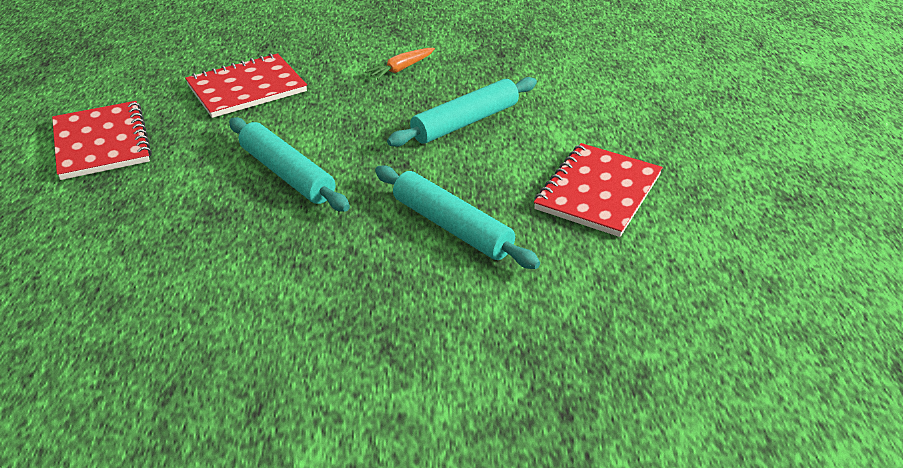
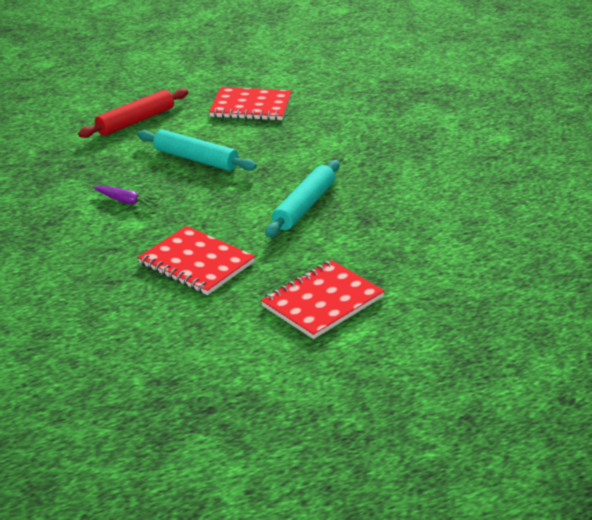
camera: 110 degrees left, 5 degrees down
(401, 69) = (126, 201): orange carrot -> purple carrot
(451, 227) = (317, 140): turquoise rolling pin -> none
(596, 98) = (136, 121): none -> red rolling pin

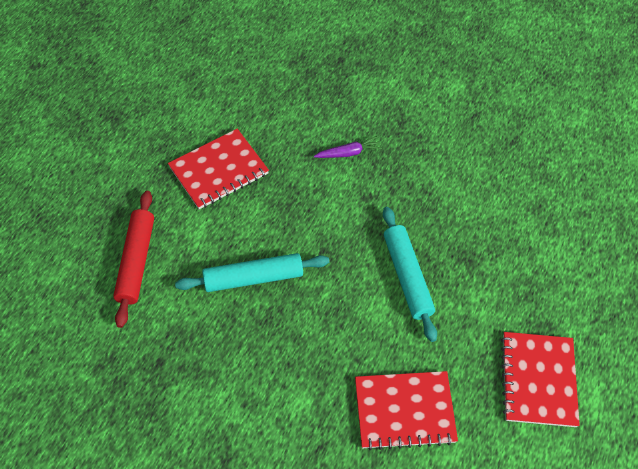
camera: 45 degrees left, 25 degrees up
(126, 201) = (258, 379): purple carrot -> purple carrot (348, 153)

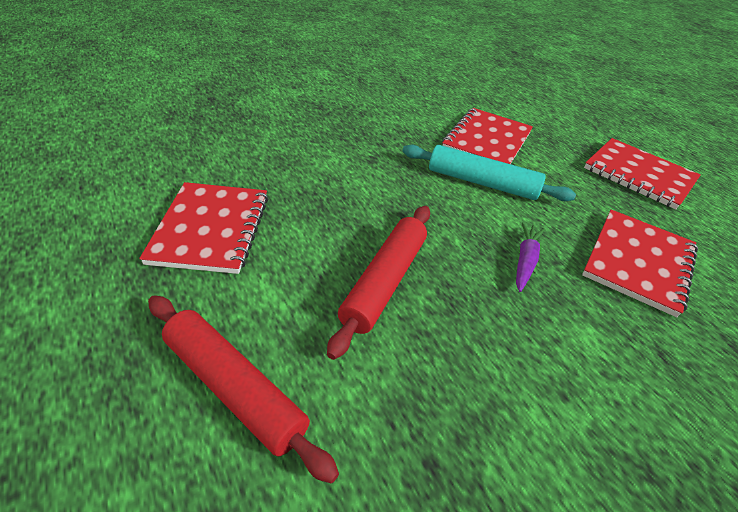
camera: 55 degrees left, 15 degrees down
(253, 277) = (384, 282): turquoise rolling pin -> red rolling pin
(348, 153) = (312, 143): purple carrot -> purple carrot (525, 261)
(473, 251) = (487, 140): none -> red notebook

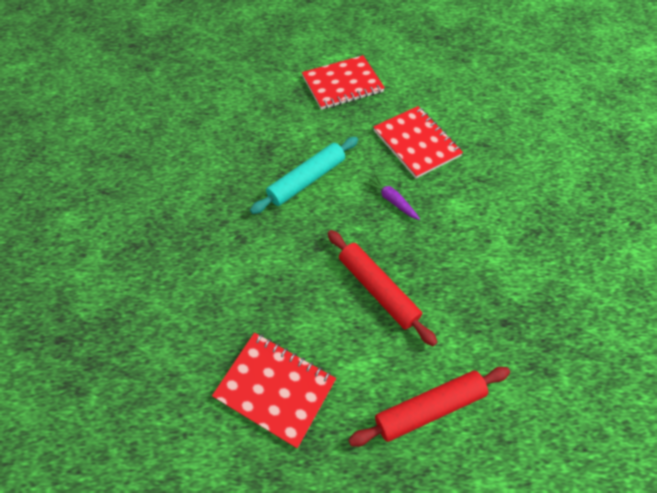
camera: 60 degrees left, 15 degrees up
(487, 140) = (258, 147): red notebook -> none

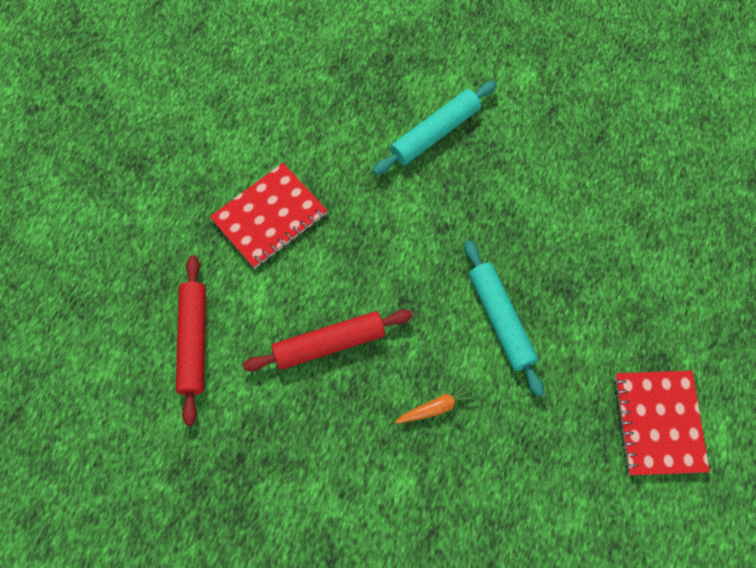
camera: 110 degrees right, 10 degrees up
(144, 272) = (435, 133): none -> turquoise rolling pin
(391, 200) = (437, 407): purple carrot -> orange carrot
(416, 143) = (518, 478): red notebook -> none

